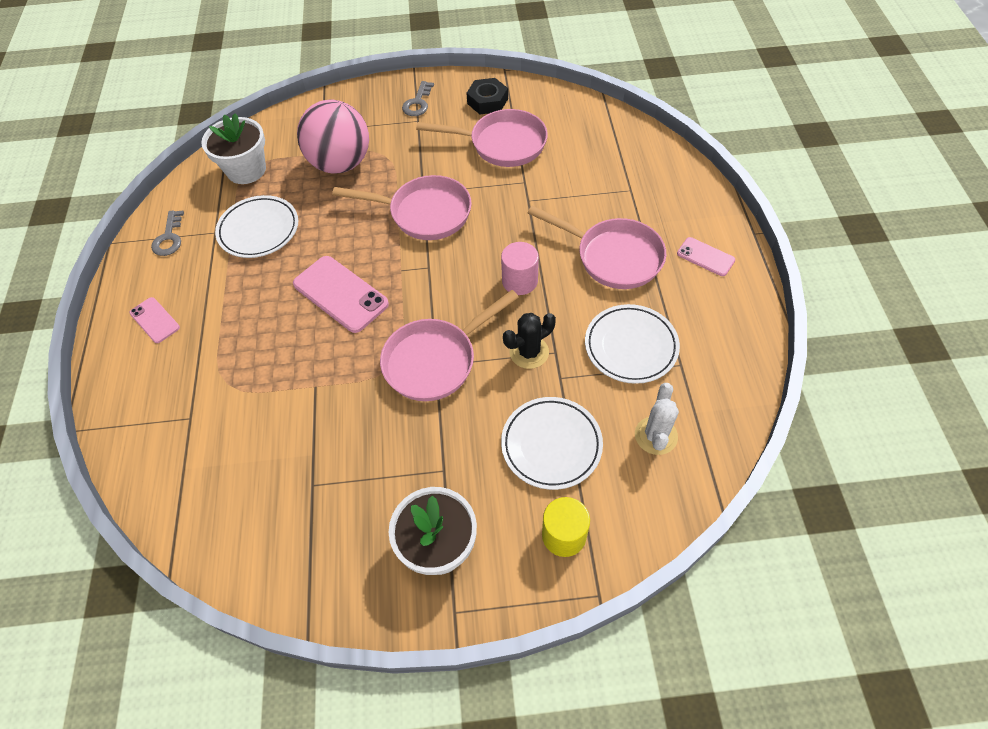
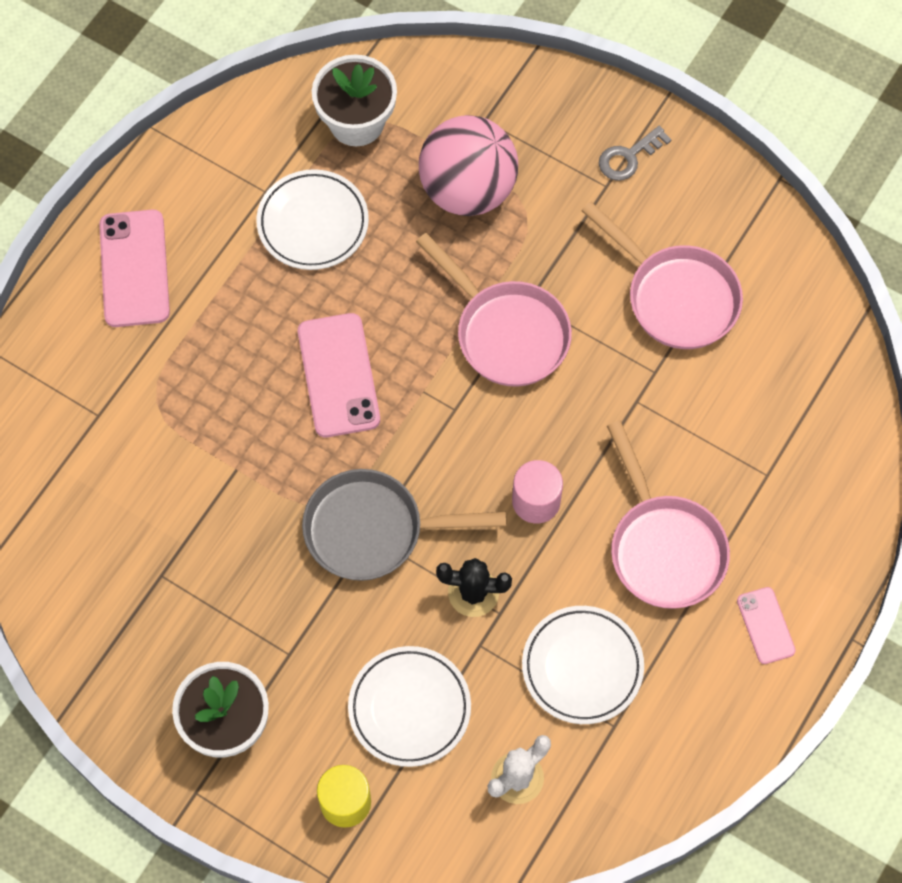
camera: 35 degrees right, 10 degrees up
(155, 320) = (134, 269): pink phone -> pink phone, size x1.79
(169, 238) = (213, 164): grey key -> none
(436, 360) = (373, 530): pink pan -> grey pan
(487, 101) = (715, 216): black nut -> none

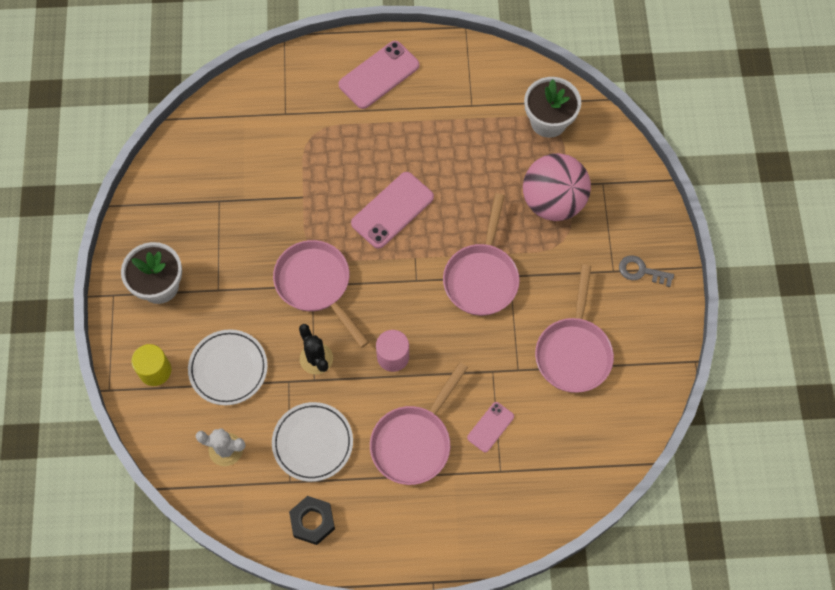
camera: 55 degrees right, 0 degrees up
(313, 223) = (471, 140): white plate -> none
(373, 530) = (316, 285): grey pan -> pink pan
(684, 731) = (312, 521): none -> black nut
(765, 625) = (406, 528): pink phone -> pink phone (490, 427)

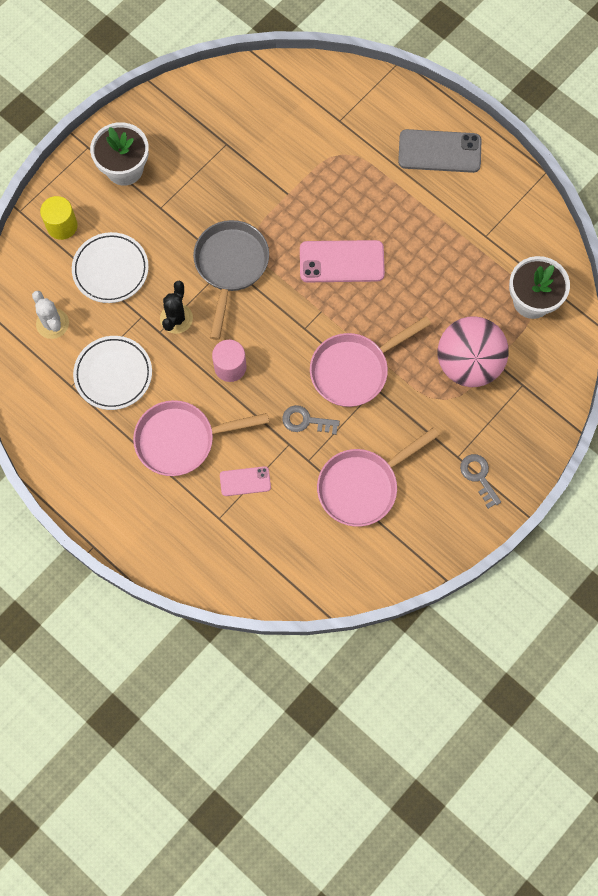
camera: 45 degrees right, 5 degrees up
(312, 521) = (58, 427): black nut -> none
(316, 285) = (230, 267): pink pan -> grey pan
(379, 75) = (439, 151): pink phone -> grey phone
(487, 344) = (306, 421): none -> grey key

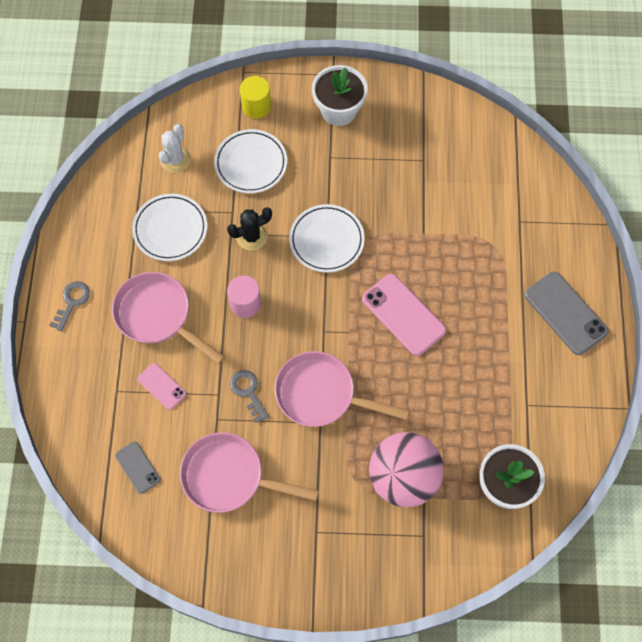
camera: 50 degrees right, 5 degrees down
(230, 267) = (326, 240): grey pan -> white plate
(297, 548) = (138, 467): none -> grey phone
(478, 476) = (313, 562): grey key -> grey key (72, 302)

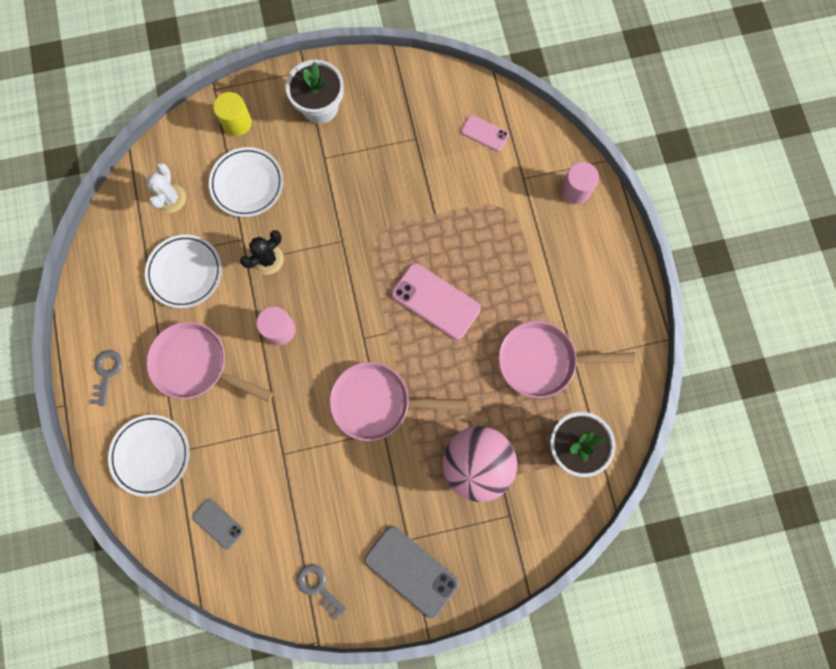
camera: 15 degrees left, 10 degrees up
(162, 386) = (220, 435): pink phone -> pink phone (484, 133)
(229, 477) = (310, 509): pink pan -> pink pan (542, 361)
(248, 392) = (305, 418): grey key -> grey key (318, 587)
(326, 240) = (342, 244): white plate -> white plate (151, 455)
(565, 313) = (588, 260): grey phone -> grey phone (411, 571)
(568, 245) = (575, 190): none -> pink cylinder

